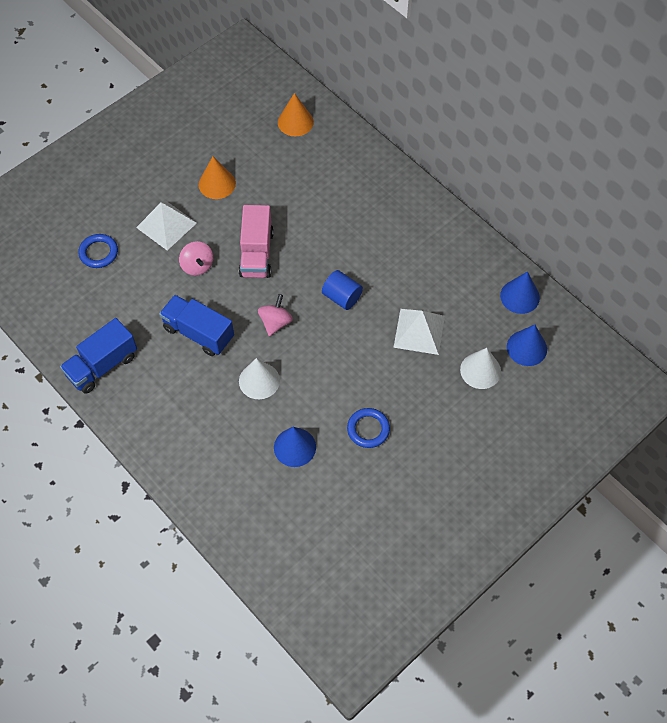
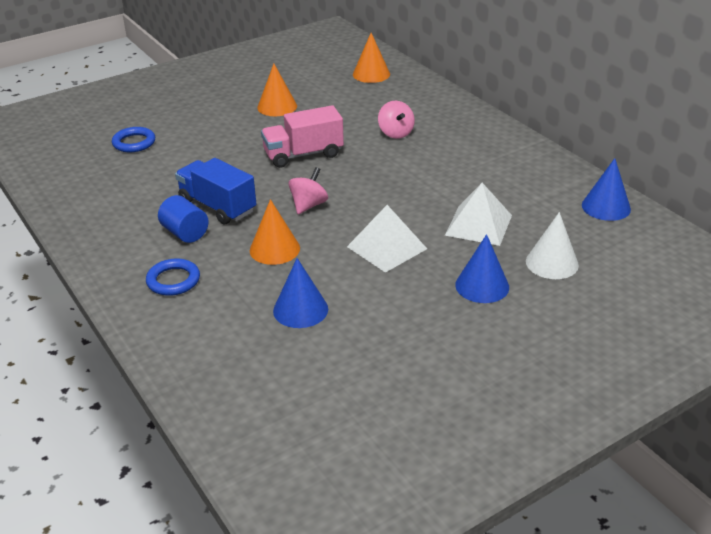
camera: 10 degrees right, 25 degrees down
(102, 365) = (98, 223): blue truck -> none
(166, 225) = (213, 129): white pyramid -> white pyramid (387, 248)
(197, 266) = (235, 158): pink spinning top -> pink spinning top (395, 133)
(256, 253) = (303, 154): pink truck -> pink truck turned 60 degrees clockwise
(259, 380) = (274, 249): white cone -> orange cone
(342, 297) = (391, 192): blue cylinder -> blue cylinder (185, 233)
(368, 429) = (398, 302): blue ring -> blue ring (173, 280)
(526, 348) = (613, 249): blue cone -> blue cone (482, 286)

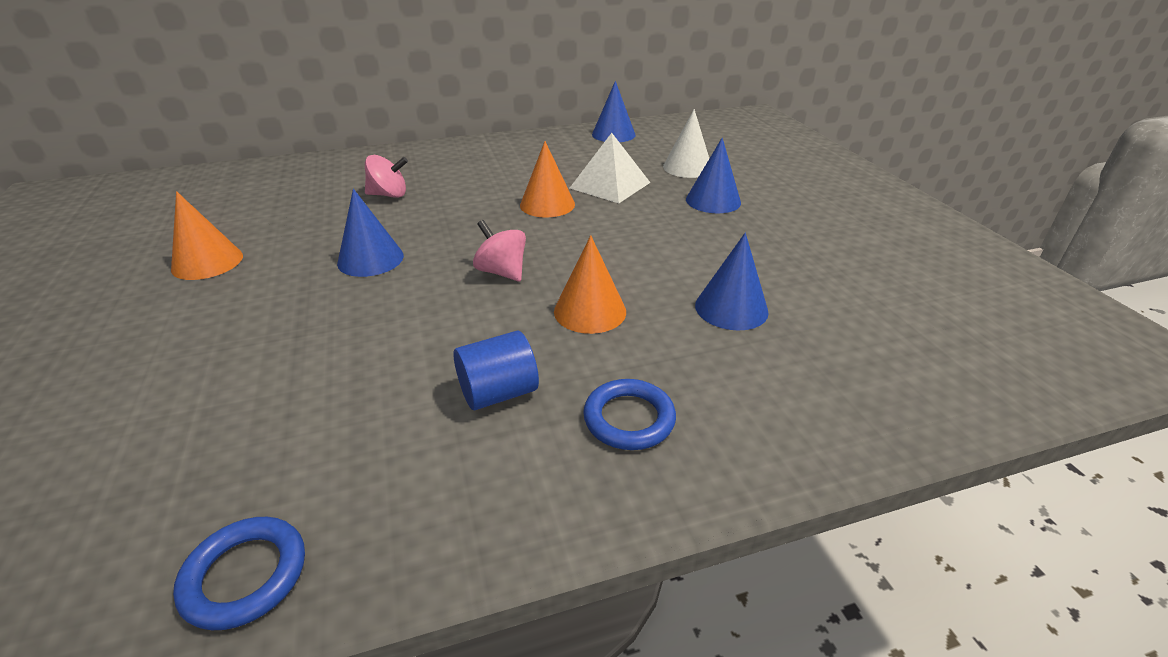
camera: 75 degrees left, 0 degrees up
(134, 143) = (112, 436): blue ring -> blue ring (245, 575)
(217, 206) = (444, 350): blue truck -> none
(303, 154) = (370, 259): pink truck -> blue cone
(371, 74) = (224, 187): orange cone -> orange cone (547, 204)
(387, 248) = (626, 236): white pyramid -> none

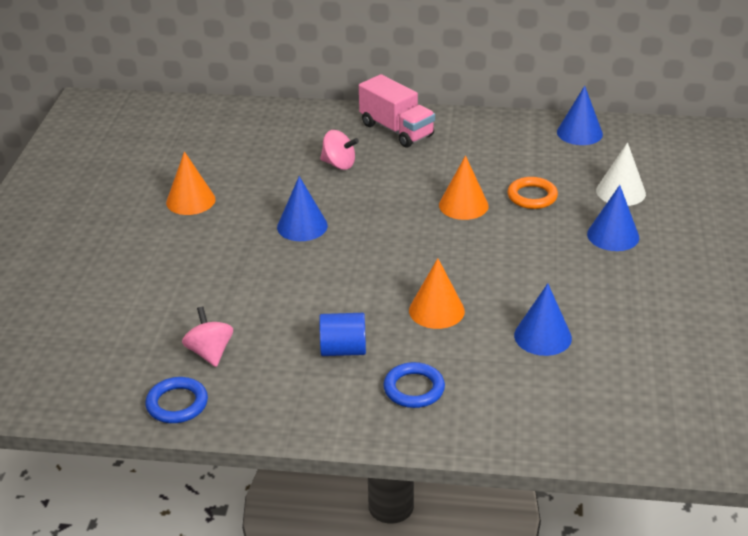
camera: 25 degrees right, 0 degrees up
(437, 158) = (396, 130): none -> pink truck
(502, 272) = (391, 262): pink spinning top -> pink spinning top (210, 353)
(610, 185) = (532, 196): white pyramid -> orange ring

